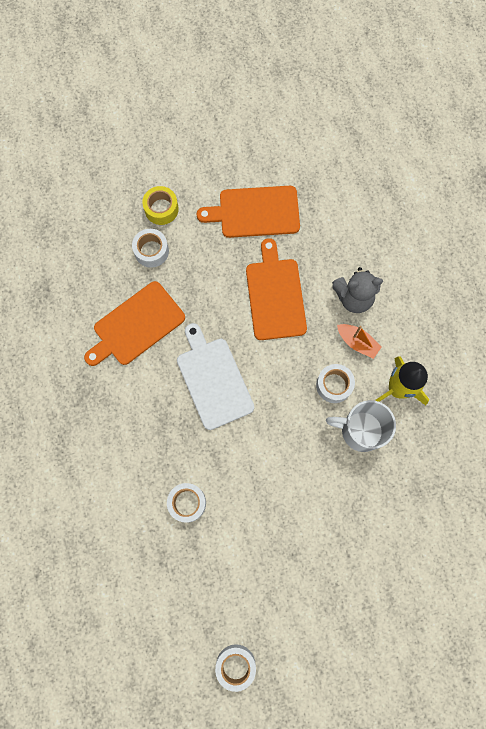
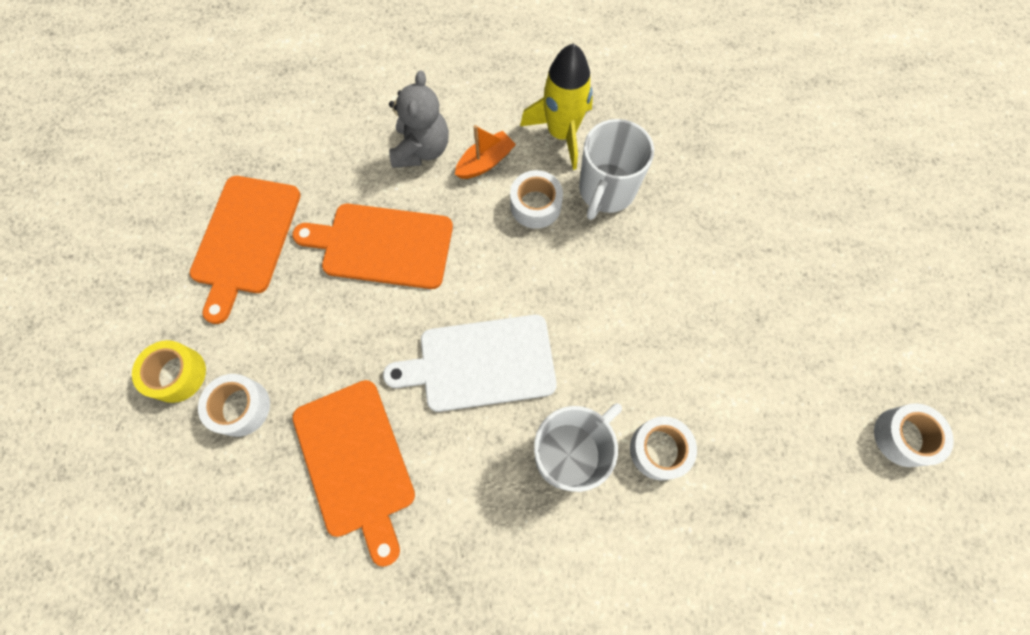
camera: 75 degrees left, 5 degrees down
(171, 448) = (570, 453): none -> white mug

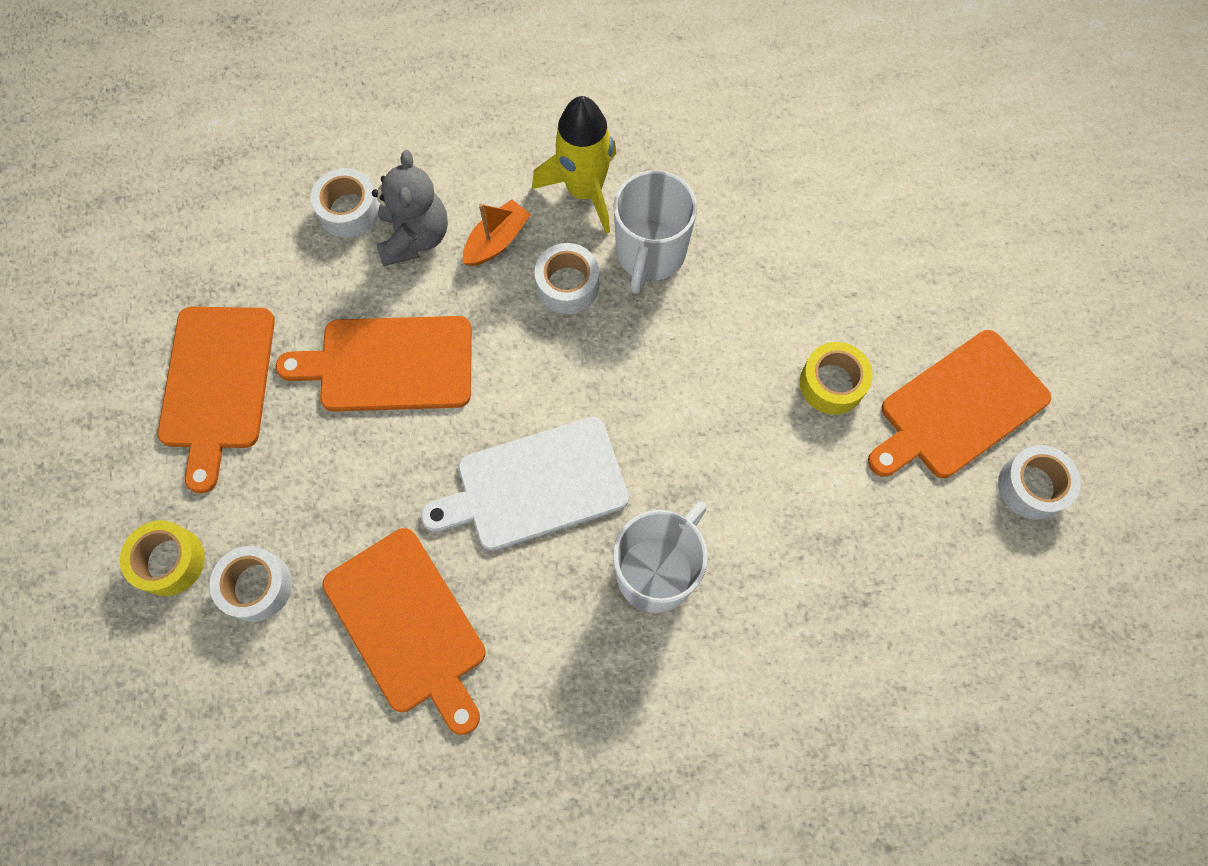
camera: 10 degrees left, 0 degrees up
(659, 450) = (758, 549): white tape -> white tape (349, 210)
(741, 320) = (832, 384): none -> yellow tape
(846, 358) = (958, 407): none -> orange cutting board

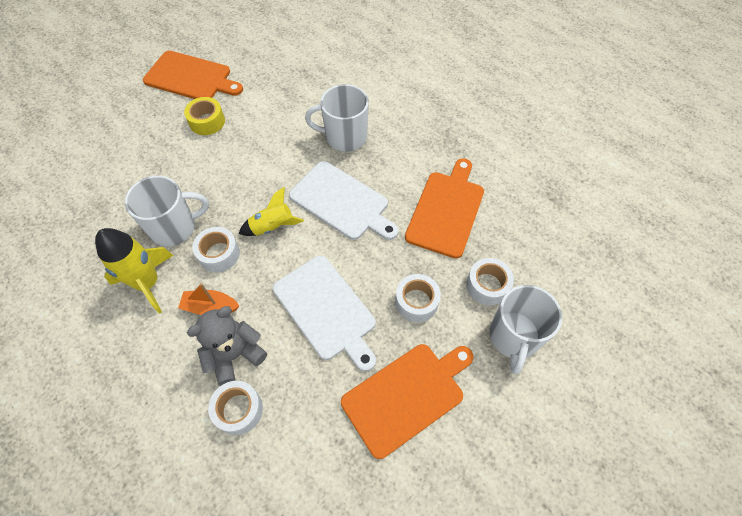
camera: 125 degrees left, 10 degrees down
(170, 561) = (513, 337): yellow tape -> white mug
(389, 364) = (326, 310): orange cutting board -> white cutting board
(562, 370) = (272, 227): none -> yellow rocket
(1031, 486) = (214, 44): white tape -> white tape (416, 302)

